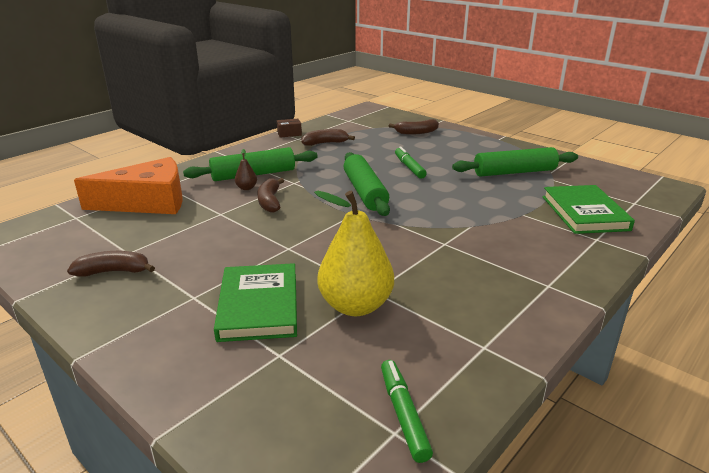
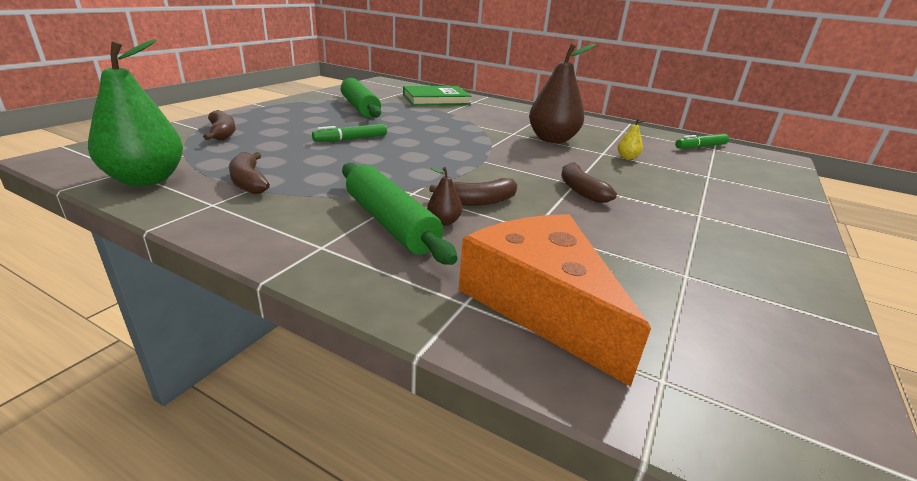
camera: 105 degrees left, 0 degrees up
(114, 271) = (730, 272): brown banana -> brown banana (581, 190)
(258, 306) = (672, 187): green book -> none
(289, 134) = (178, 213): brown box -> none
(334, 125) = (146, 179): none -> green pear
(355, 305) = (627, 157): yellow pear -> yellow pear, size x0.42
(364, 192) = (427, 157): green rolling pin -> none
(422, 265) = (552, 140): none -> brown pear

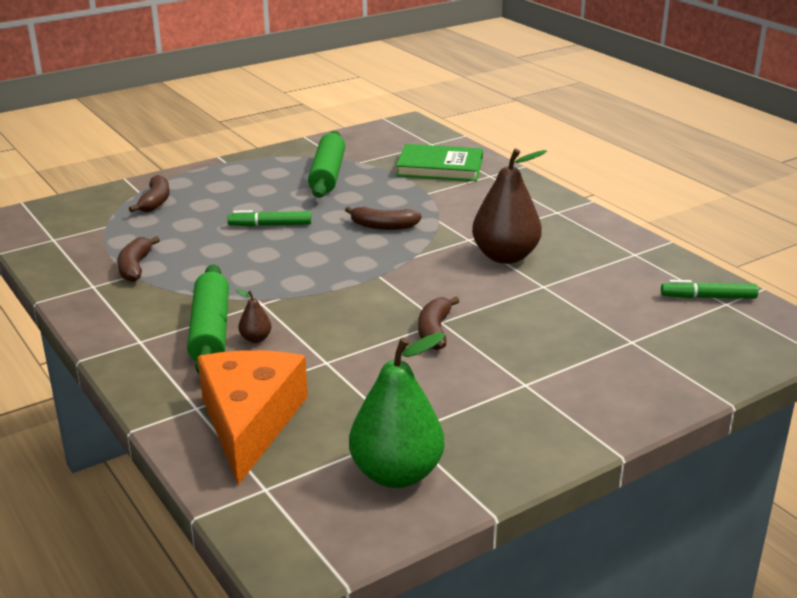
camera: 30 degrees right, 0 degrees up
(146, 179) = (62, 252): green pear -> green pear (396, 474)
(479, 201) = (311, 324): brown banana -> brown banana (383, 226)
(627, 157) = (565, 297): yellow pear -> none

